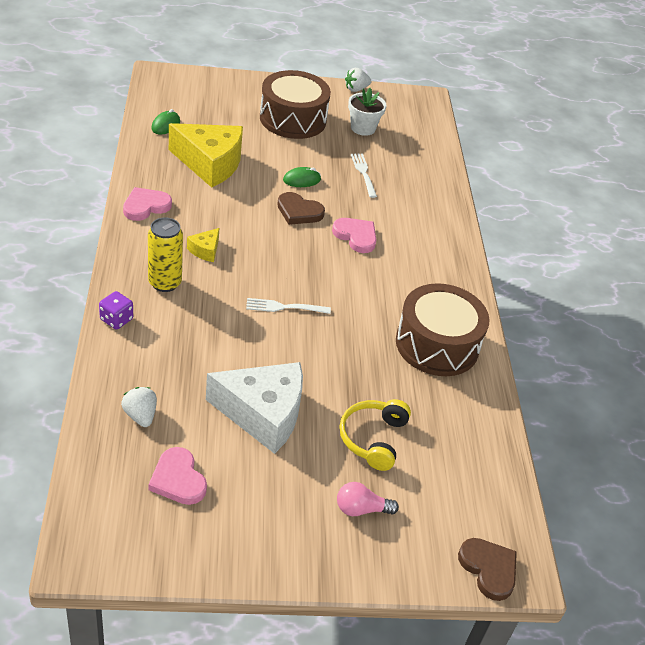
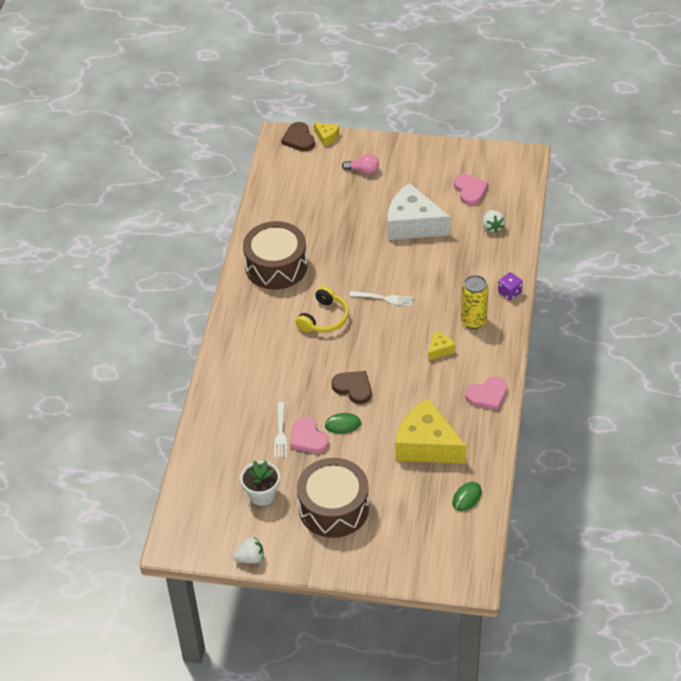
camera: 160 degrees left, 5 degrees up
(356, 236) = (309, 361): pink heart -> pink heart (308, 438)
(373, 438) = (344, 207): yellow headphones -> yellow headphones (324, 318)
(443, 577) = (326, 137): none -> yellow cheese

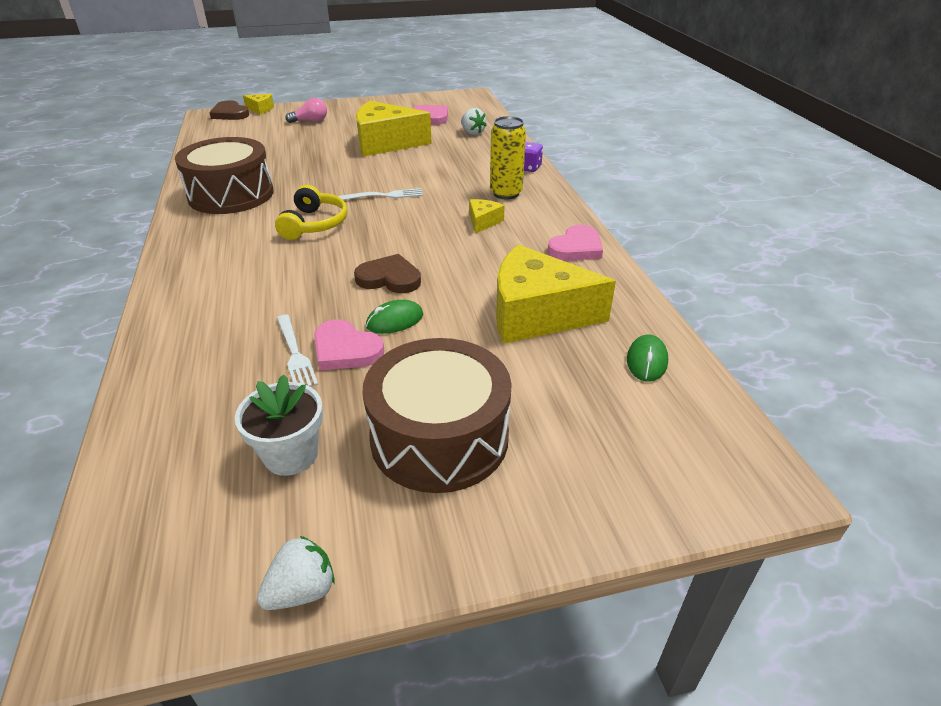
camera: 25 degrees left, 10 degrees down
(413, 224) = (386, 143): white cheese -> yellow cheese

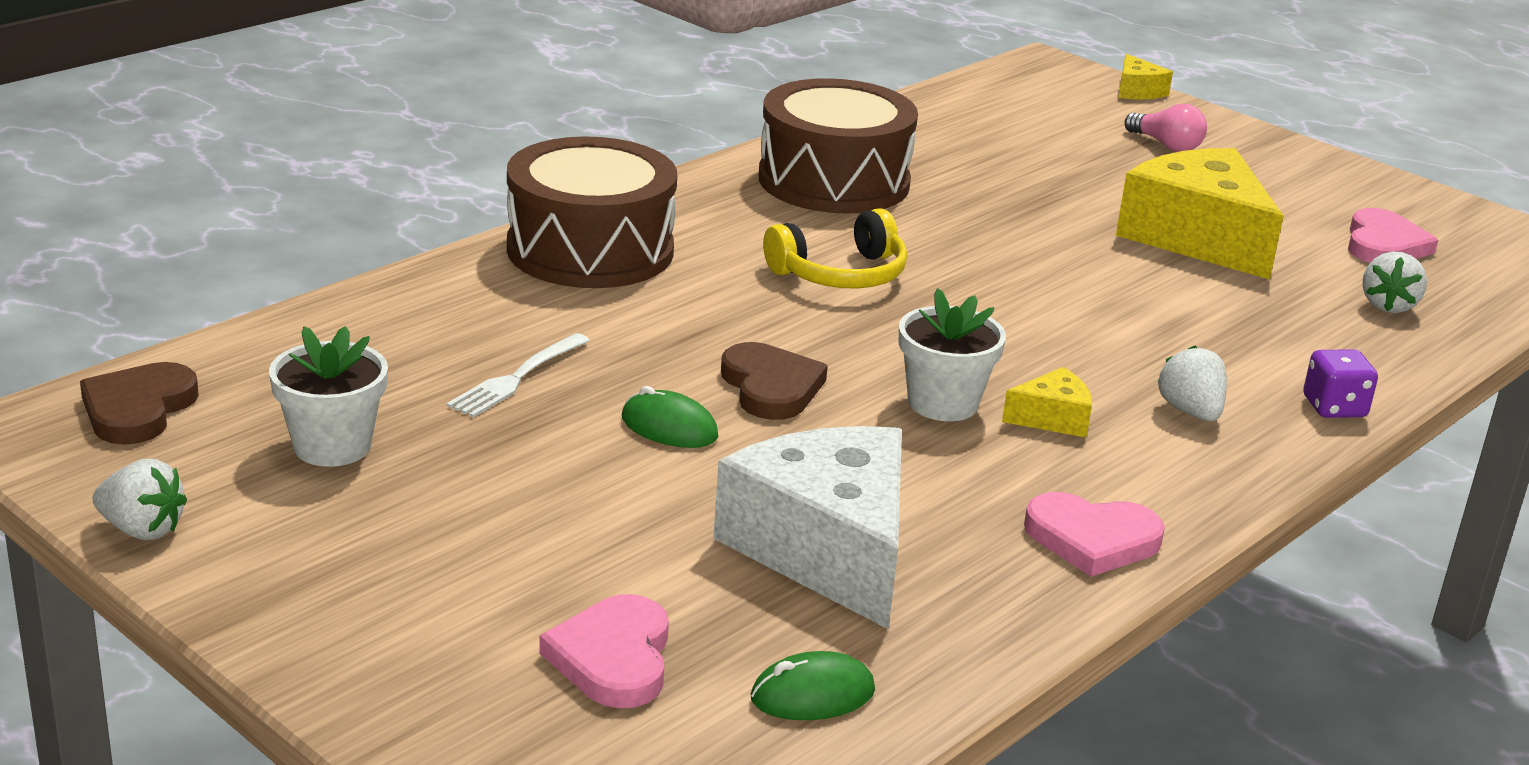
camera: 55 degrees right, 10 degrees down
(230, 114) = (1078, 76): brown heart -> brown heart (138, 409)
(345, 350) = (563, 412): pink heart -> pink heart (613, 658)
(385, 195) = (1009, 300): white fork -> none
(439, 437) = (453, 544): brown drum -> brown drum (590, 250)
(447, 241) = (942, 403): none -> white flower pot
(506, 193) = (1190, 412): yellow can -> white strawberry
(537, 314) = (826, 550): yellow cheese -> white cheese

